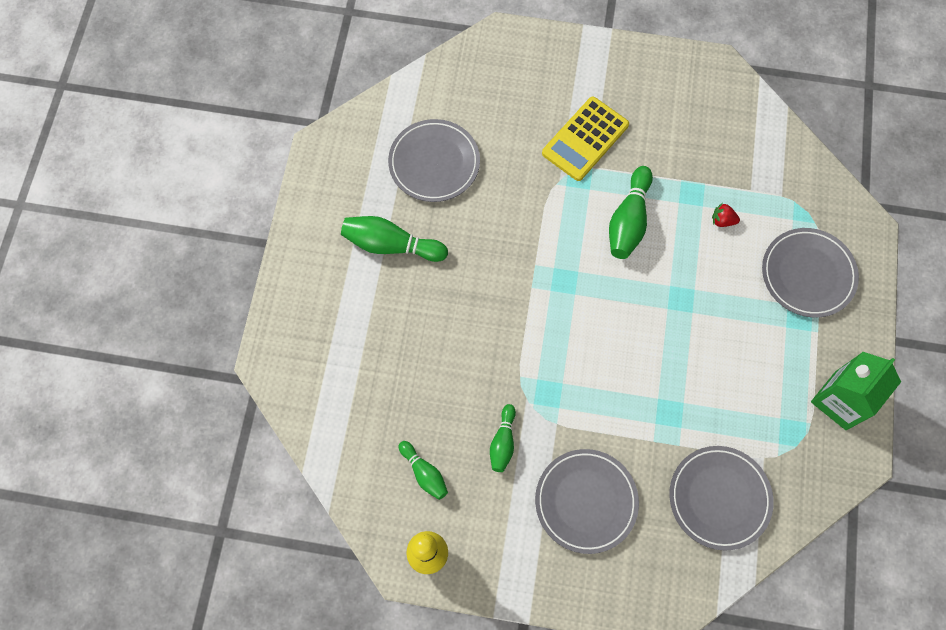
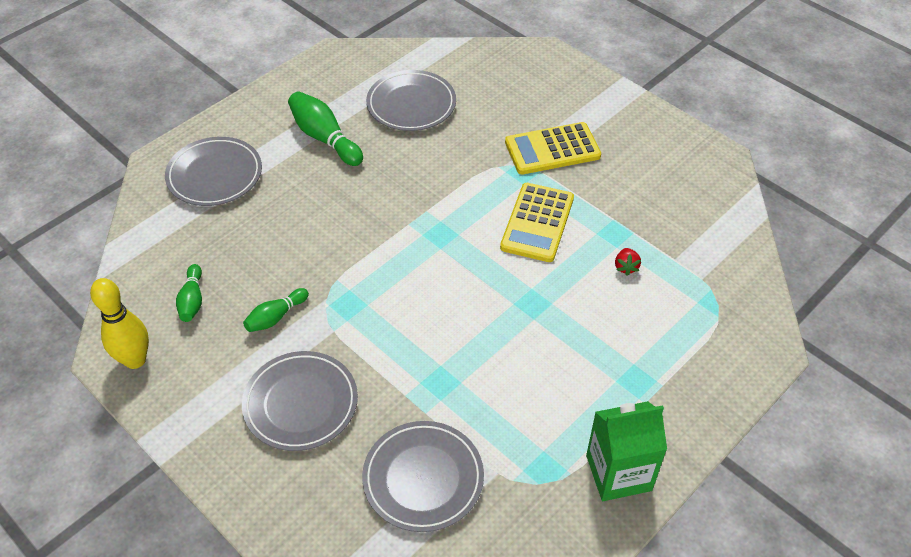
camera: 35 degrees right, 20 degrees down
(628, 221) = (537, 223): green bowling pin -> yellow calculator
(722, 220) = (626, 267): red strawberry -> red strawberry turned 135 degrees counterclockwise
(807, 274) = (675, 352): grey plate -> grey plate (215, 175)

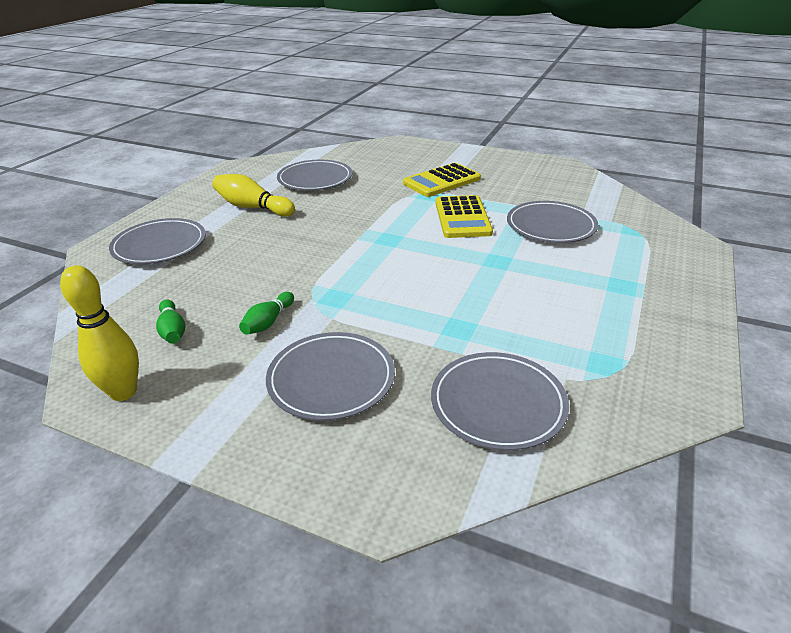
camera: 20 degrees left, 15 degrees down
(325, 138) = (252, 207): green bowling pin -> yellow bowling pin
(618, 473) = (668, 348): green carton -> none
(626, 267) = (550, 226): red strawberry -> grey plate

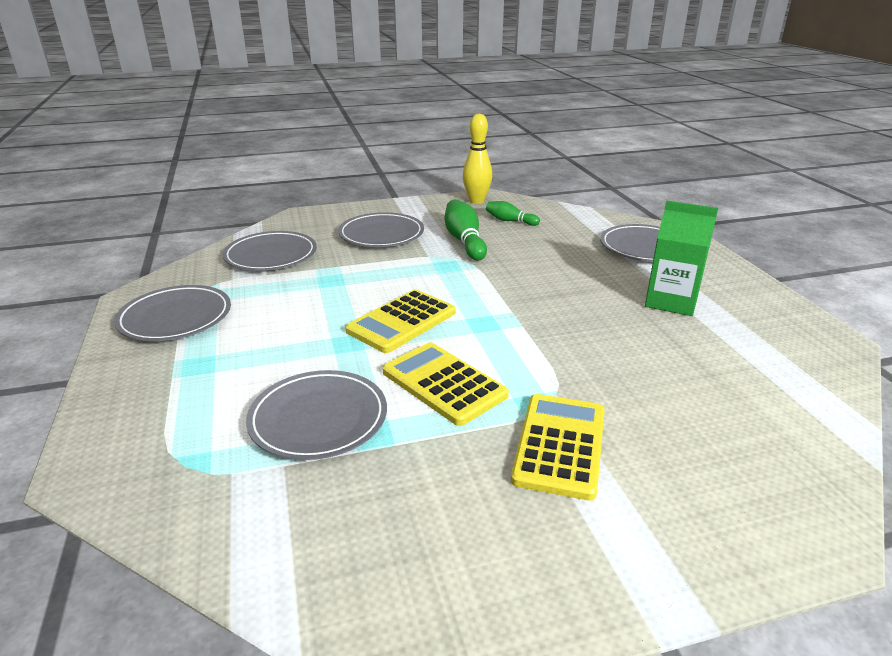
camera: 140 degrees right, 5 degrees down
(252, 207) = (671, 301): yellow bowling pin -> green carton
(268, 322) = (464, 241): green bowling pin -> green bowling pin, size x1.64
(315, 179) = (711, 365): grey plate -> grey plate (175, 318)
(442, 261) = (401, 322): none -> yellow calculator

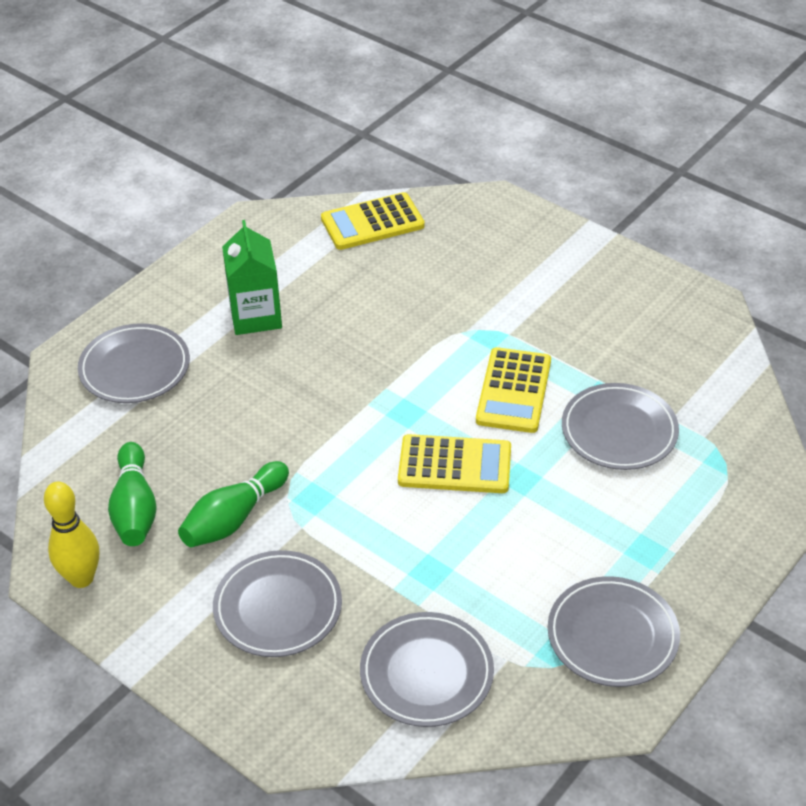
camera: 125 degrees left, 15 degrees up
(510, 221) = (135, 508): green bowling pin -> green bowling pin, size x1.64
(560, 445) = (519, 308): yellow calculator -> yellow calculator (372, 222)

